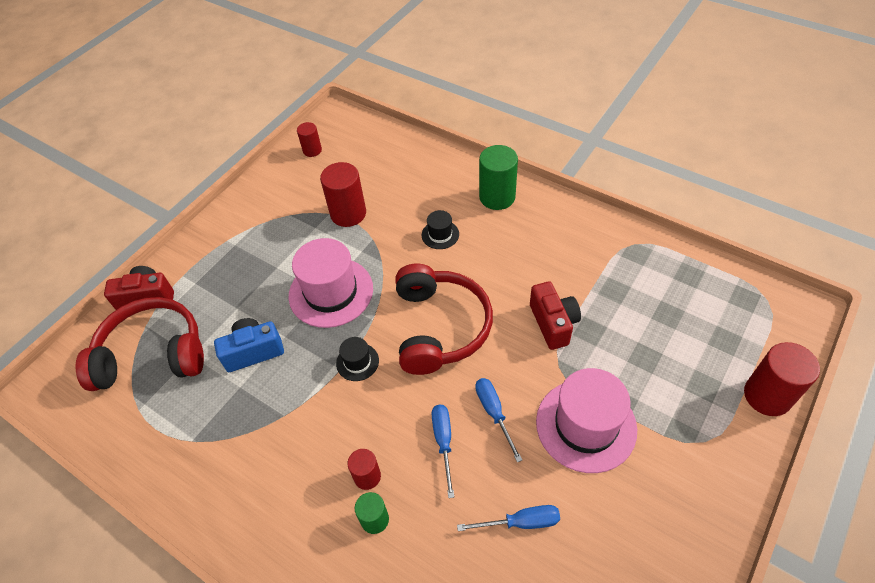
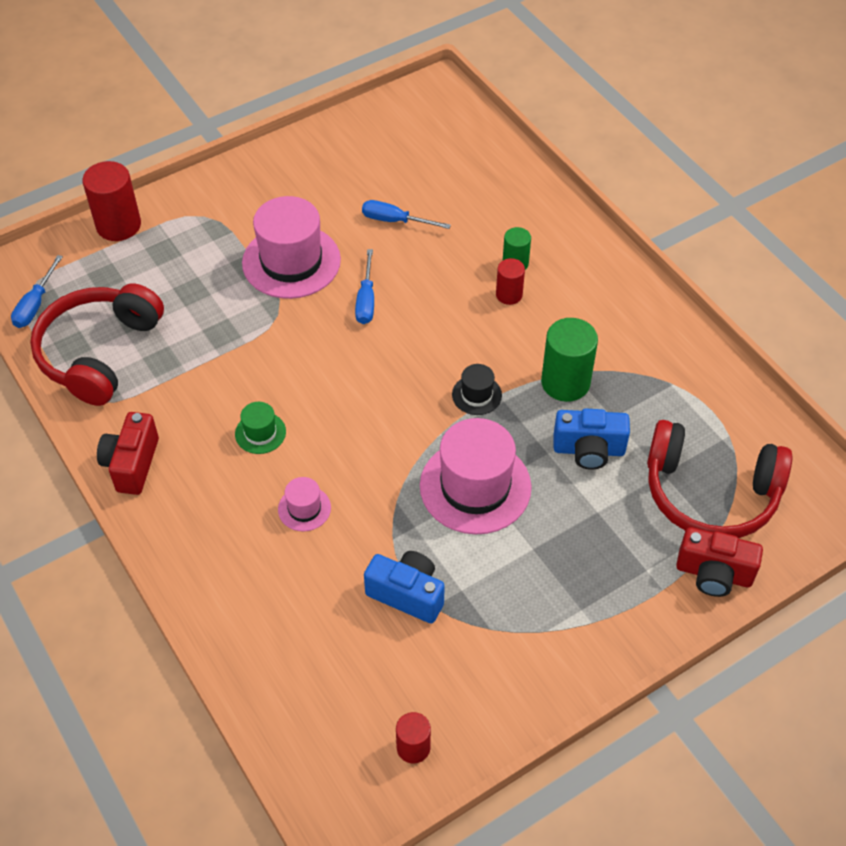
camera: 160 degrees left, 0 degrees up
(348, 213) = (407, 594): red cylinder -> blue camera
(439, 327) = (371, 396): red headphones -> red headphones (99, 352)
(440, 234) = (304, 508): black hat -> pink hat
(443, 442) = (426, 295): blue screwdriver -> blue screwdriver (35, 304)
(497, 197) = (197, 533): green cylinder -> green cylinder (565, 382)
(502, 269) = (260, 433): none -> green hat
(553, 323) = (251, 354): red camera -> red camera (132, 464)

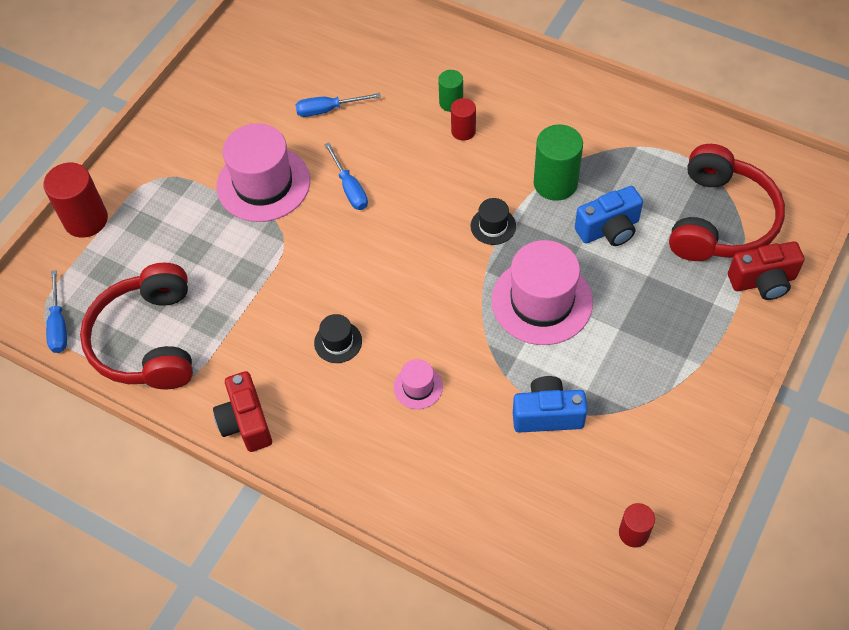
camera: 25 degrees left, 5 degrees up
(260, 433) = (338, 342): green hat -> black hat
(710, 493) = (720, 220): red headphones -> red headphones turned 60 degrees counterclockwise

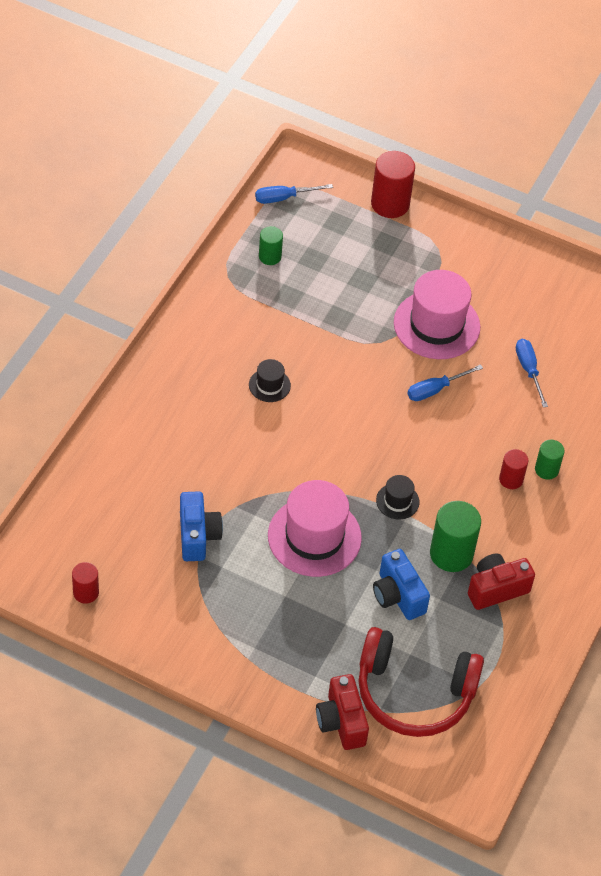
camera: 80 degrees right, 5 degrees down
(148, 340) = (270, 256): red headphones -> green cylinder
(246, 422) = (193, 326): red camera -> red camera (496, 589)
(418, 387) = (225, 442): pink hat -> none

